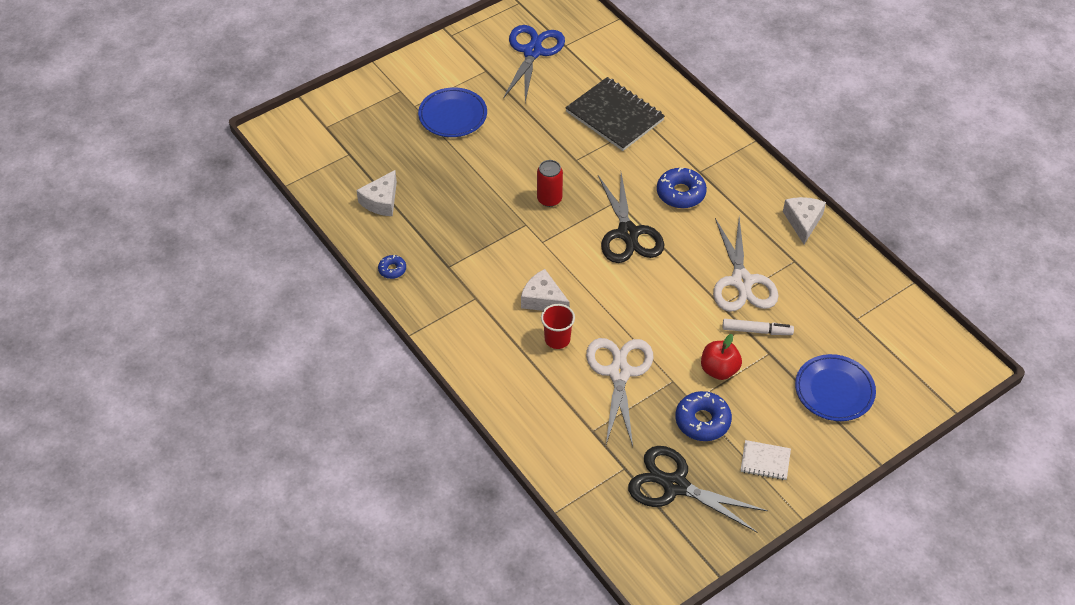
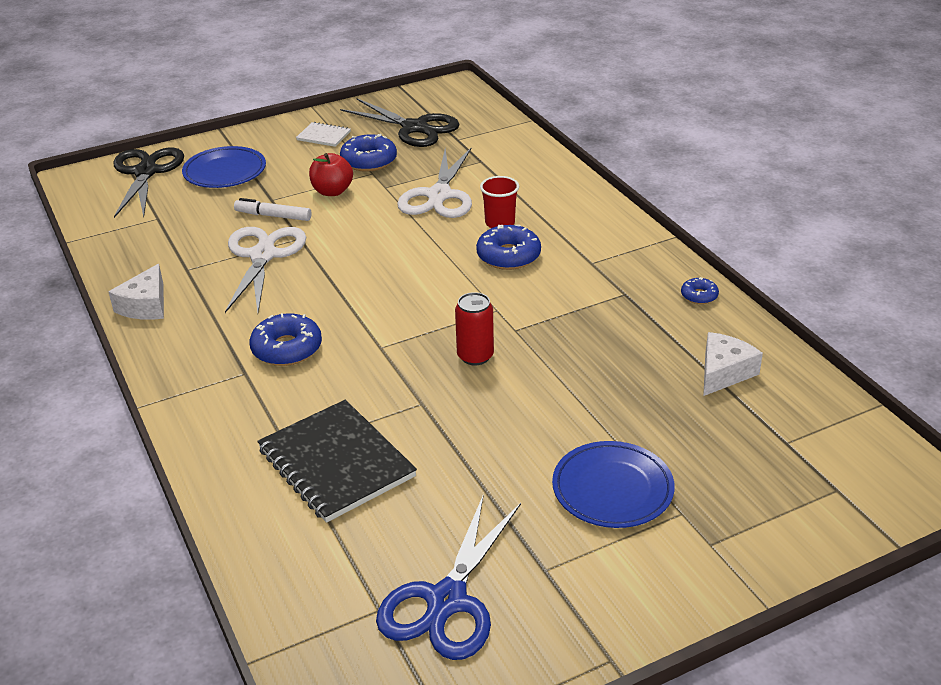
camera: 170 degrees left, 15 degrees down
(543, 299) = (508, 256): white cheese -> blue donut
(628, 233) = (379, 310): black scissors -> black scissors (146, 172)

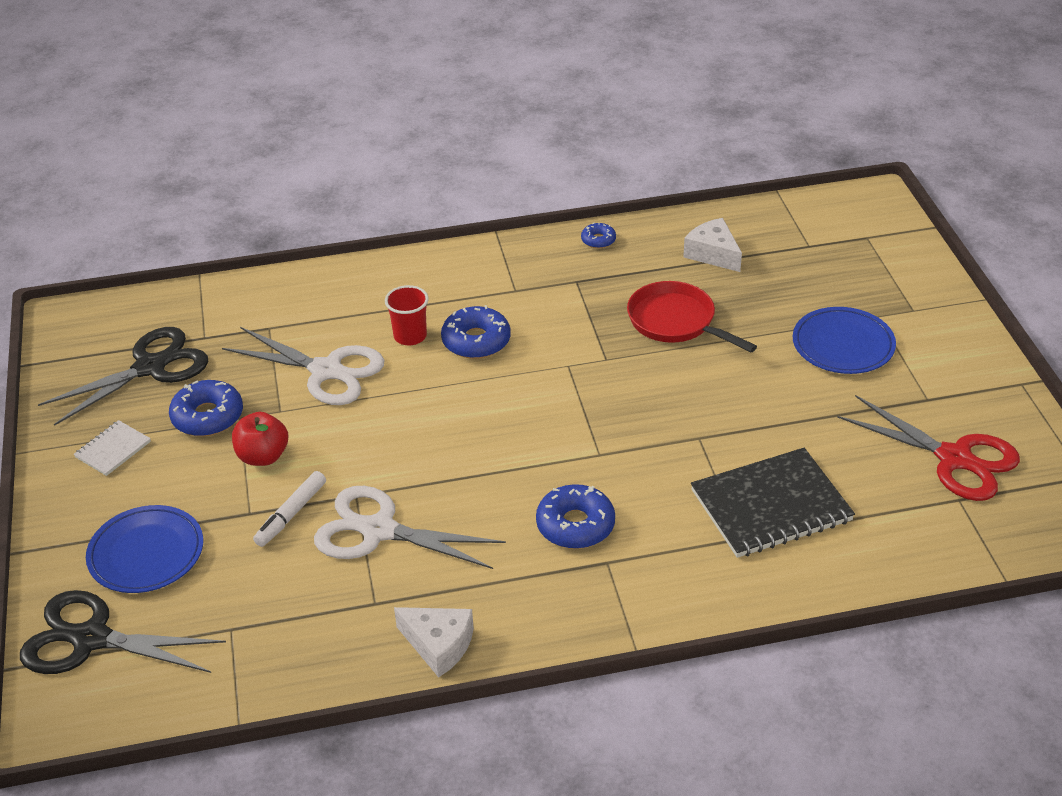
camera: 75 degrees left, 5 degrees up
(447, 601) = (954, 458): blue scissors -> red scissors
(475, 356) = (638, 392): red can -> none
(593, 364) = (676, 322): none -> red pan

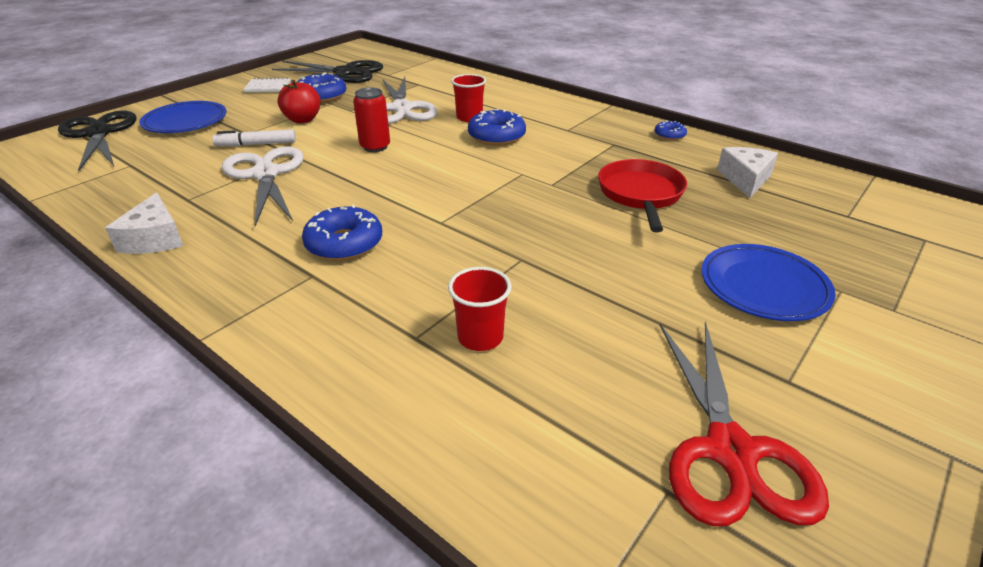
camera: 50 degrees right, 5 degrees down
(402, 431) = (375, 147): none -> red can
(771, 506) = (480, 337): black notebook -> red cup

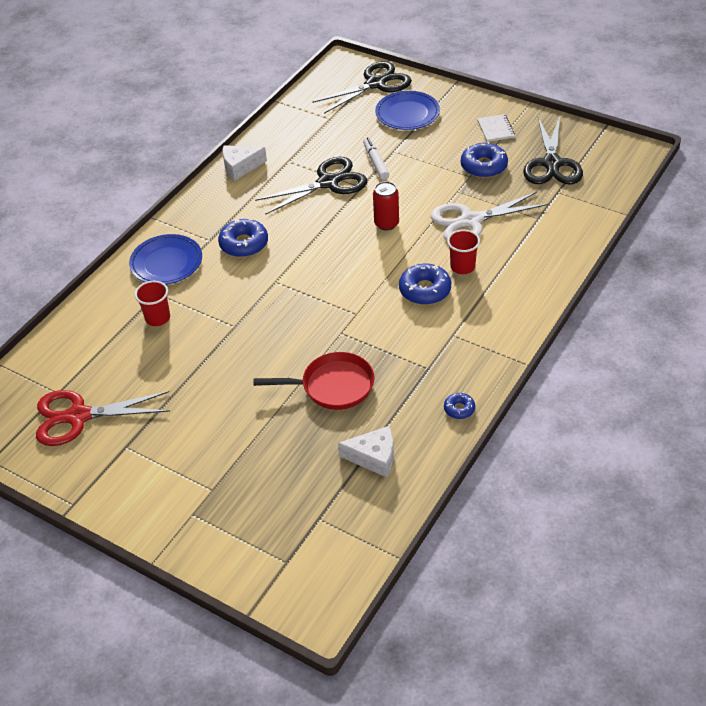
camera: 85 degrees right, 10 degrees up
(265, 174) = (328, 182): white scissors -> black scissors
(302, 120) = (428, 171): red apple -> none
(763, 287) = (213, 448): blue plate -> blue plate (166, 263)

